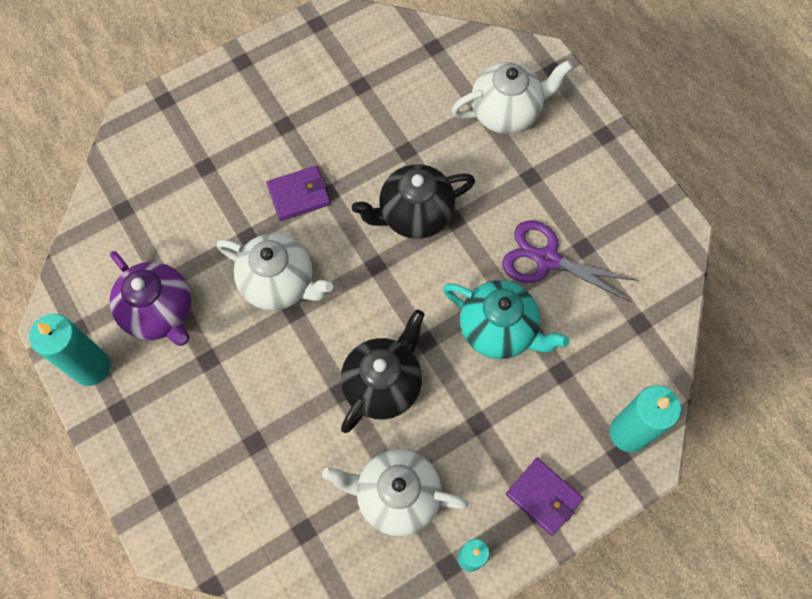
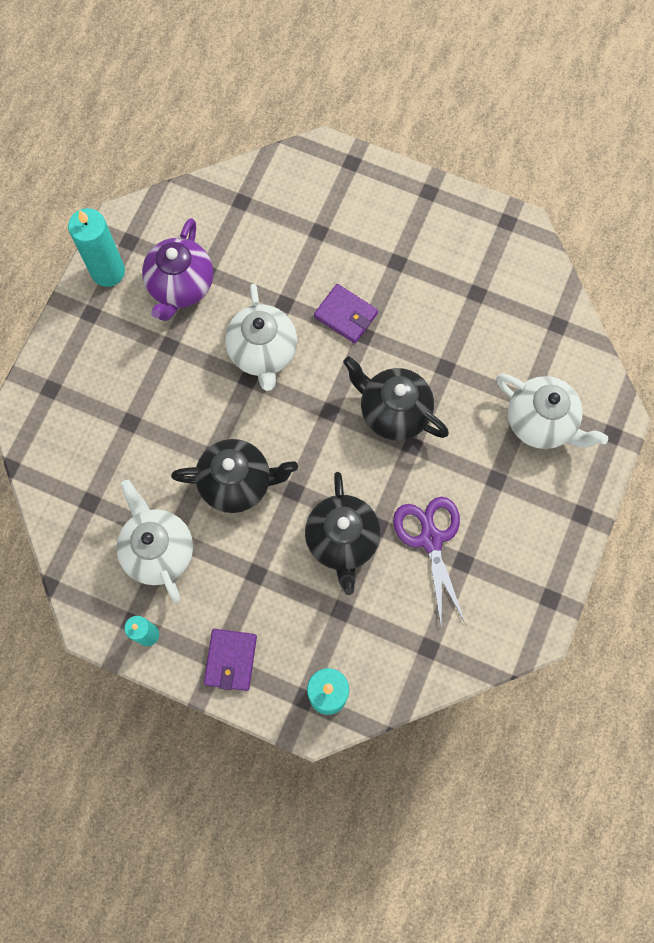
camera: 55 degrees right, 5 degrees up
(499, 330) = (342, 540): turquoise teapot -> black teapot

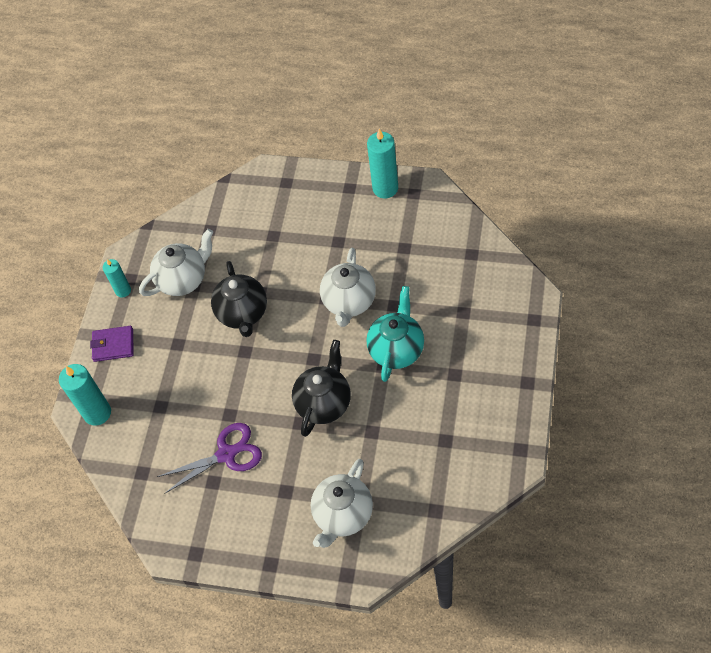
camera: 85 degrees right, 15 degrees down
(181, 286) = (387, 235): purple teapot -> none
(263, 353) = (349, 302): white teapot -> white teapot turned 60 degrees counterclockwise
(342, 540) = (213, 393): black teapot -> none
(346, 315) = (397, 350): purple wallet -> turquoise teapot

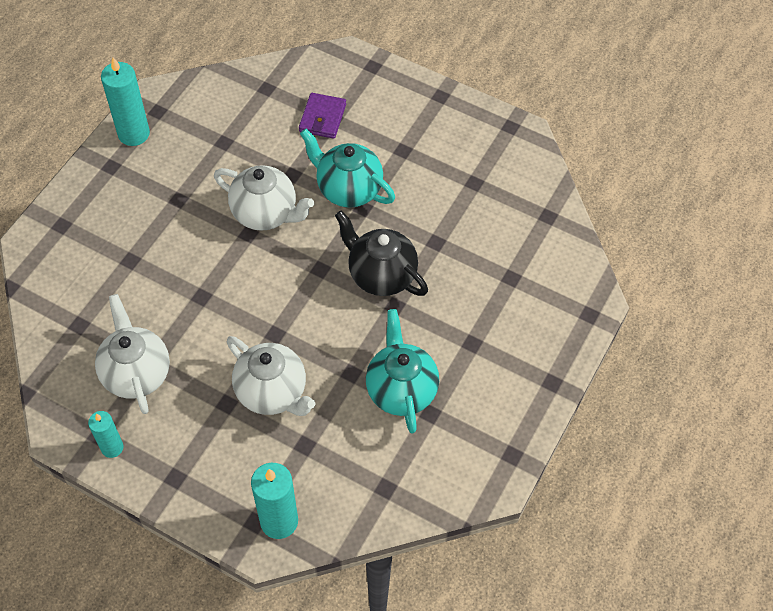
camera: 80 degrees left, 0 degrees up
(113, 345) = (189, 479): purple wallet -> purple wallet (322, 118)
(226, 454) = (401, 390): purple scissors -> turquoise teapot
(243, 314) = (222, 322): black teapot -> none
(343, 515) = (521, 297): white teapot -> white teapot (272, 392)

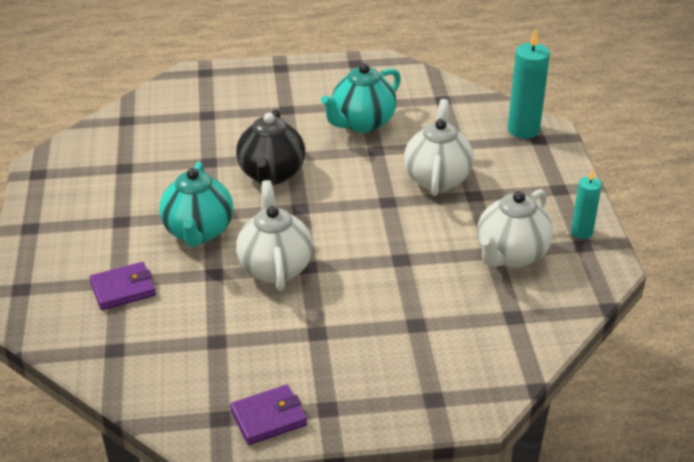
camera: 125 degrees left, 20 degrees down
(134, 134) = (268, 417): turquoise candle -> purple wallet

